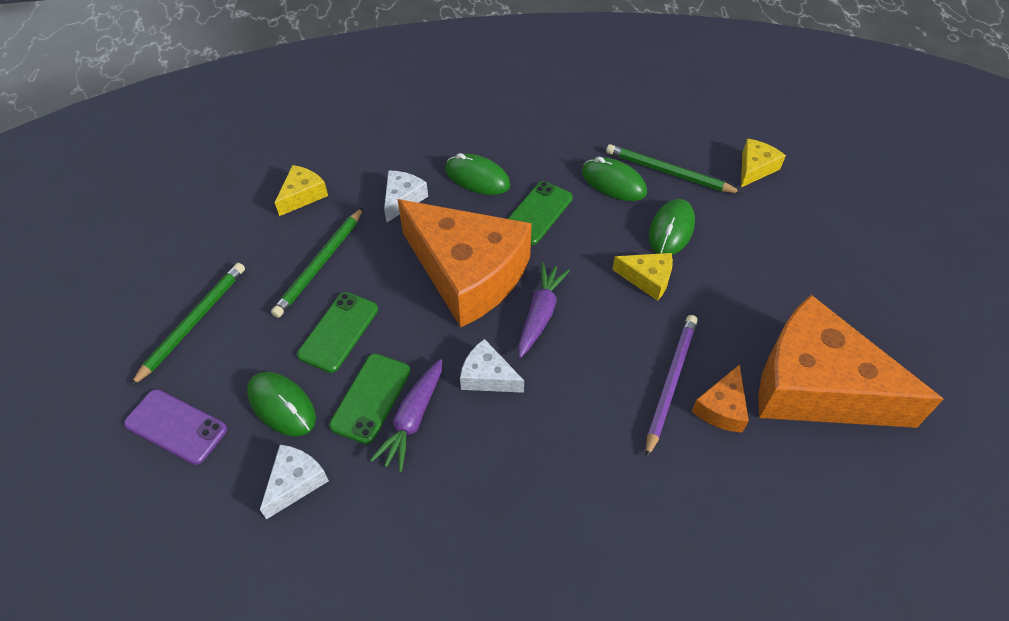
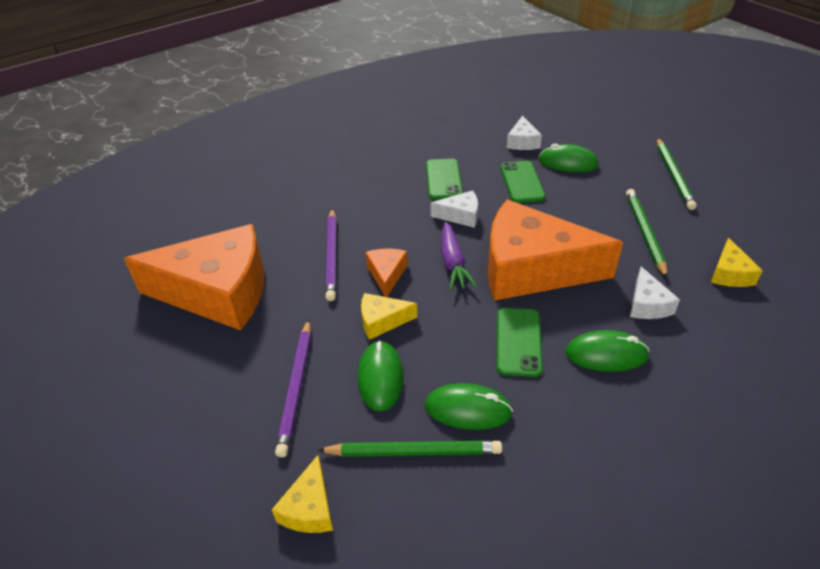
camera: 155 degrees right, 10 degrees down
(176, 427) = (610, 138): purple phone -> none
(339, 332) = (580, 203): green phone -> green phone (443, 179)
(412, 419) = (487, 182): purple carrot -> none
(722, 408) = (290, 254): orange cheese -> orange cheese (386, 274)
(747, 249) = (296, 387): none -> purple pencil

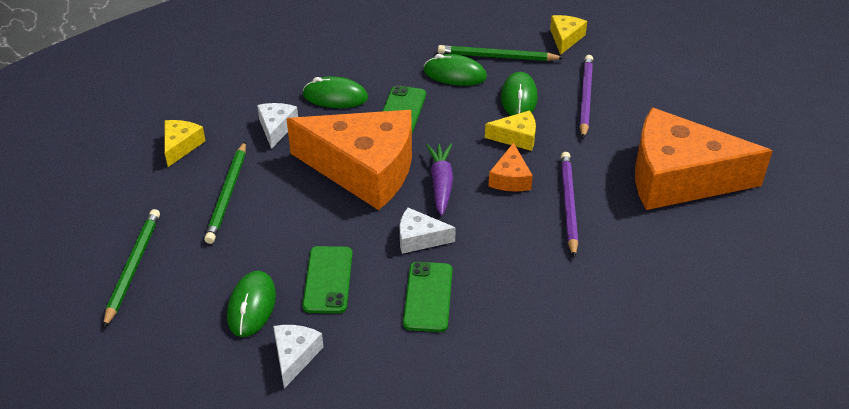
camera: 175 degrees left, 0 degrees up
(568, 163) = (252, 306): green mouse -> green mouse turned 75 degrees clockwise

